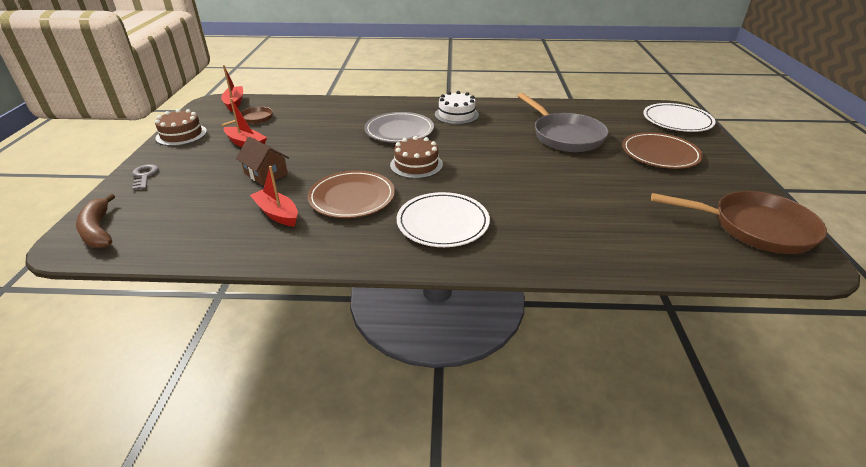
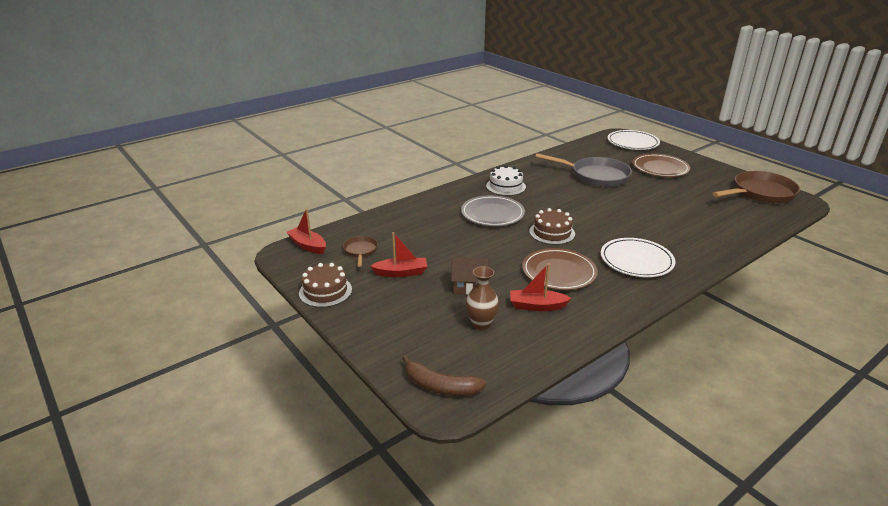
camera: 40 degrees left, 5 degrees down
(144, 176) = (377, 335): grey key -> none
(213, 204) = (481, 324): none -> brown vase

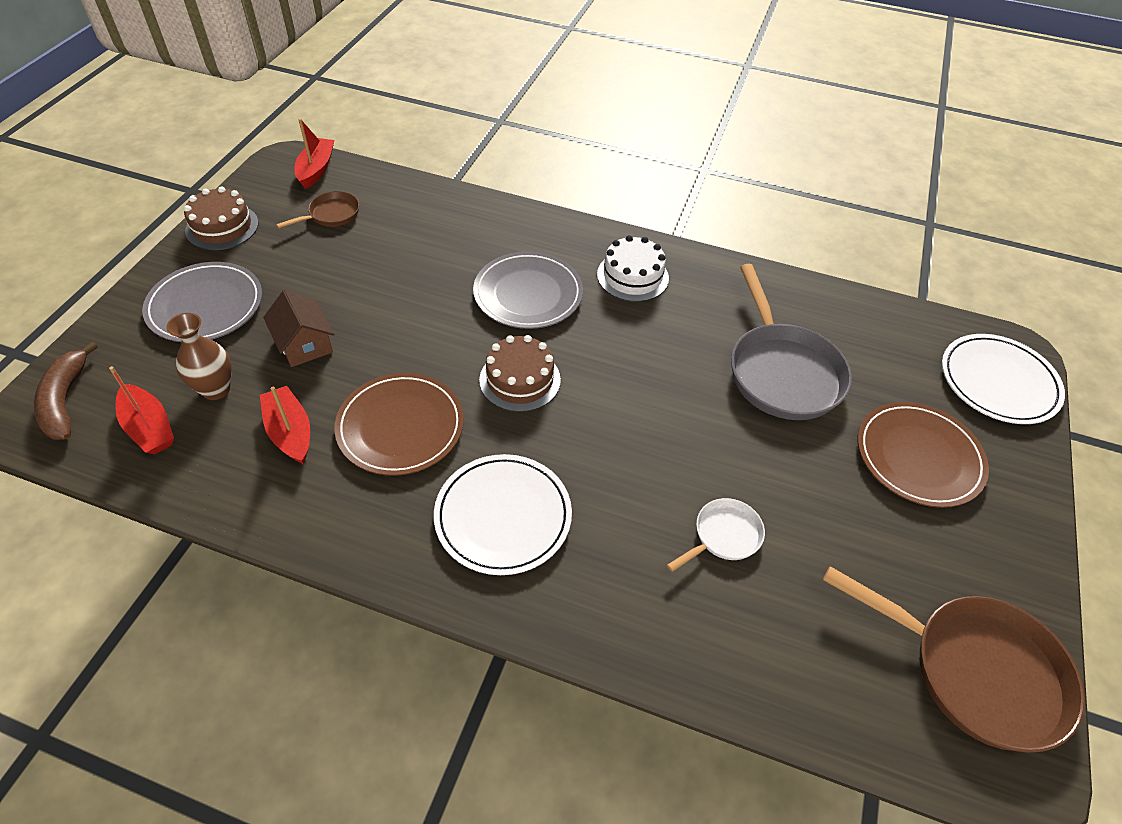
camera: 55 degrees right, 20 degrees up
(400, 313) = (205, 306): none -> grey plate
(401, 273) = (300, 269): red boat -> red boat (149, 427)
(677, 216) = (724, 536): none -> white pan

